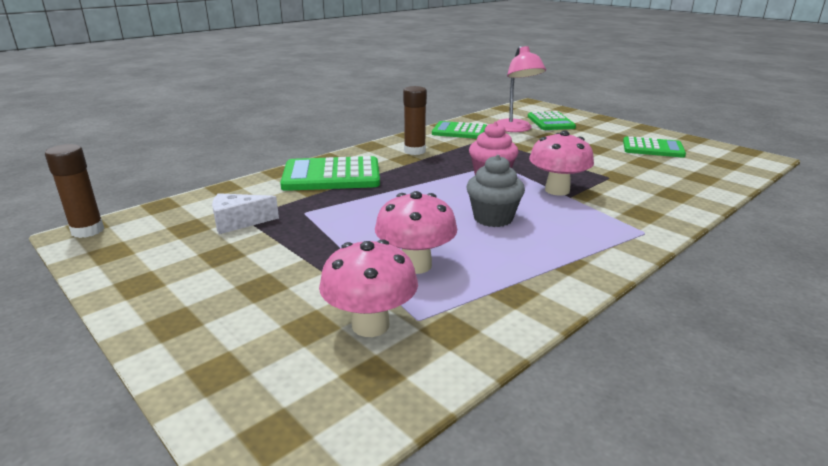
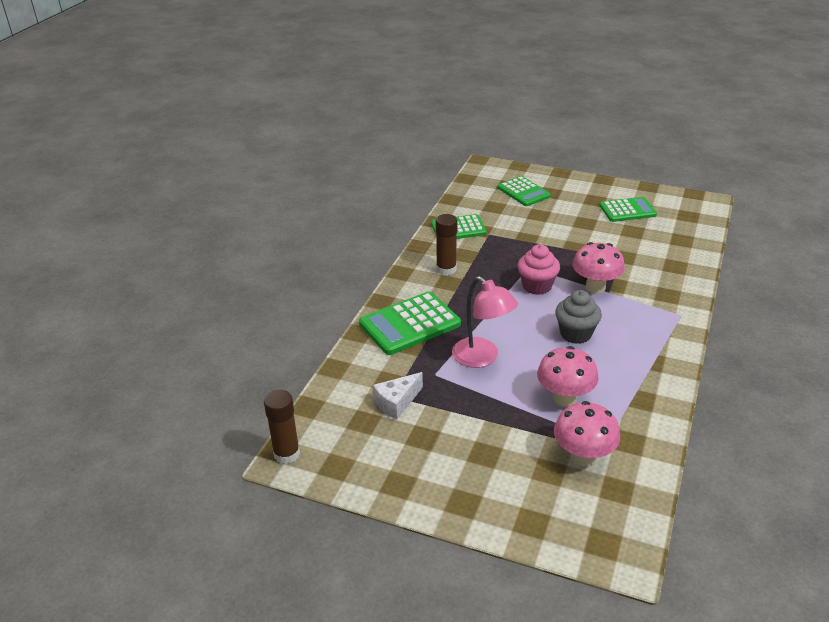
camera: 25 degrees left, 10 degrees up
(515, 129) = (503, 212): pink lamp -> pink lamp (482, 358)

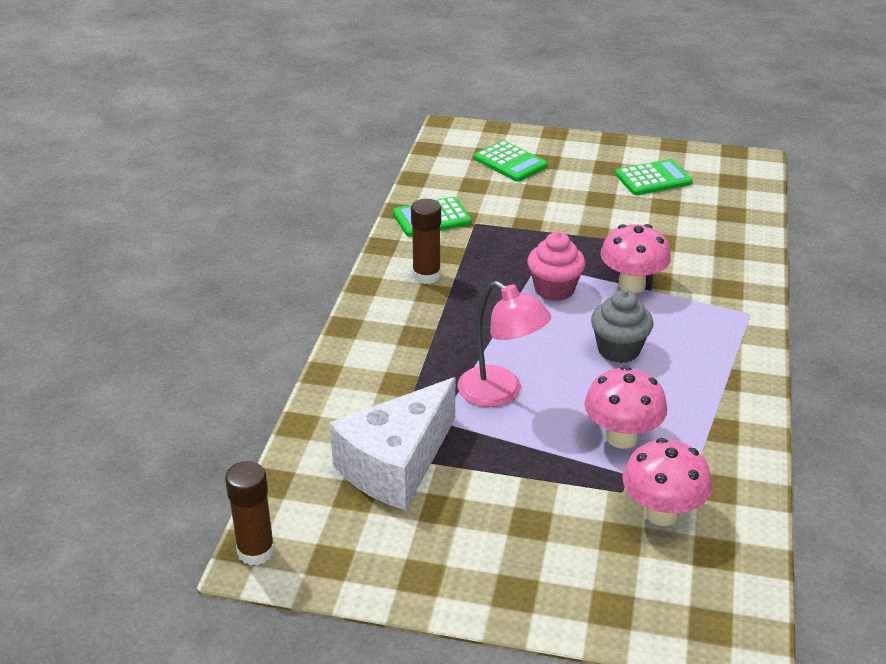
camera: 10 degrees left, 0 degrees up
(397, 402) = (396, 464): white cheese -> white cheese, size x1.93
(409, 324) = (391, 355): green calculator -> none

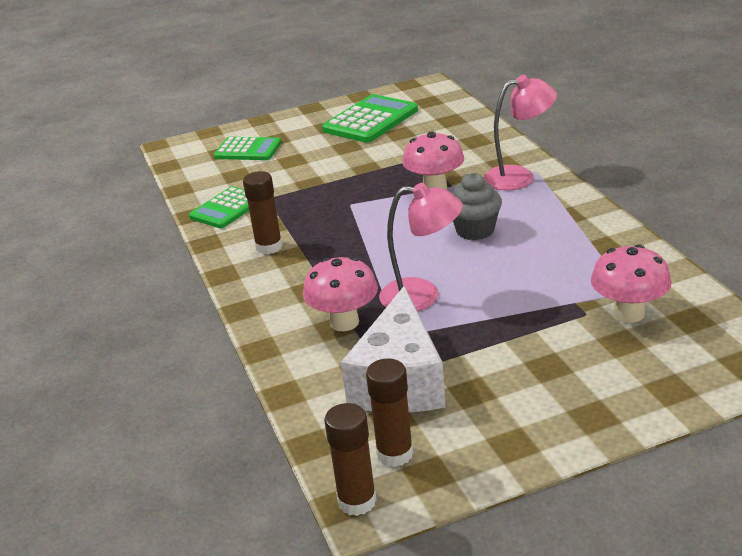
camera: 30 degrees left, 5 degrees down
(324, 528) = (395, 454): none -> brown glue stick
(554, 289) = (381, 214): pink cupcake -> none
(621, 437) = (544, 282): pink mushroom -> pink mushroom (344, 322)
(653, 179) = (370, 120): green calculator -> green calculator, size x1.50
(726, 311) = (519, 176): none -> pink lamp

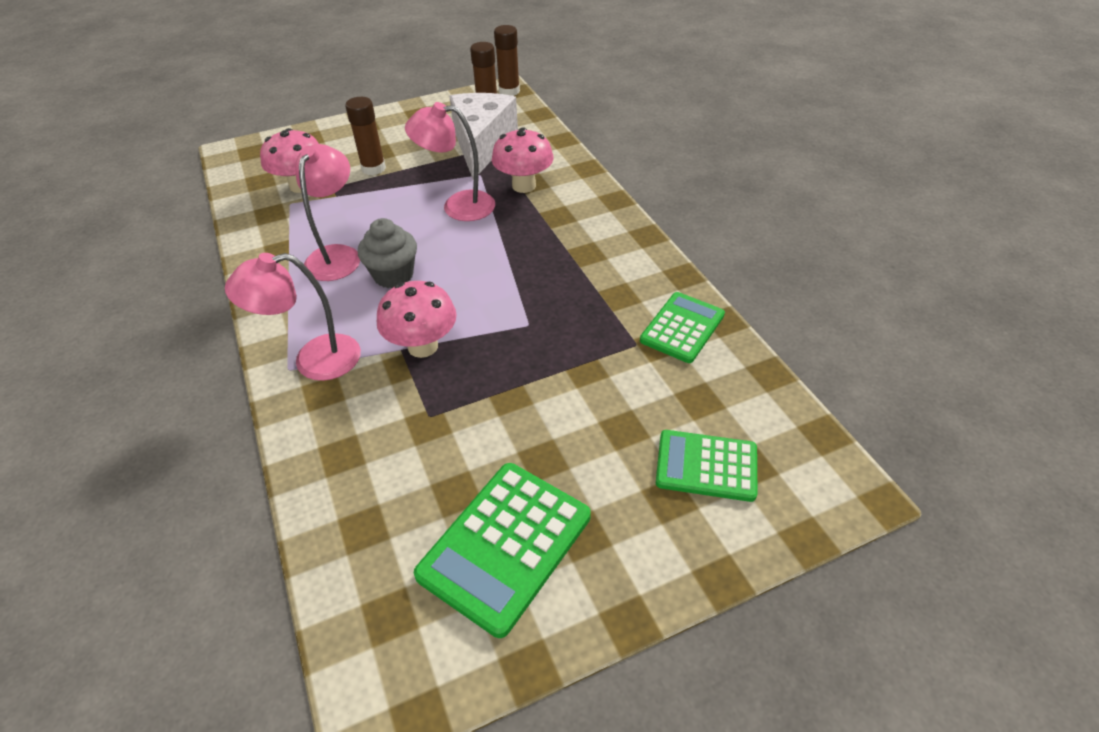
camera: 175 degrees right, 15 degrees up
(269, 247) = (610, 266): brown glue stick -> brown glue stick (373, 168)
(539, 244) = (337, 255): none -> pink lamp

